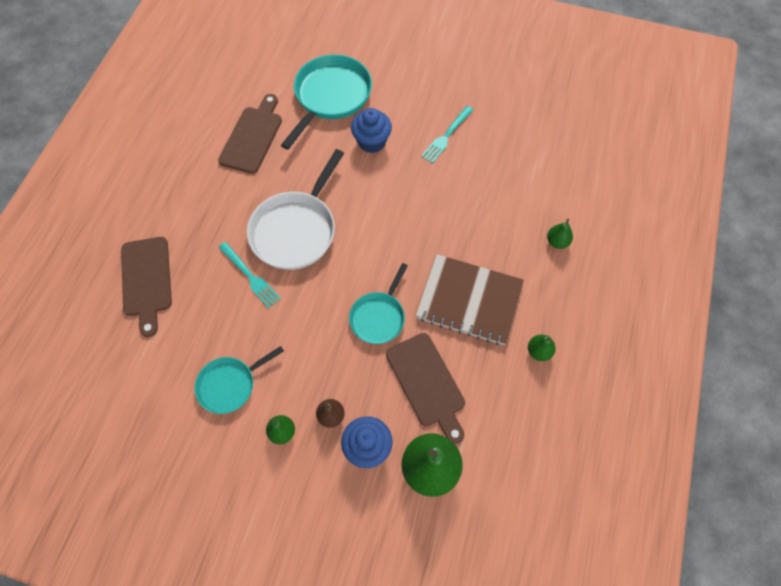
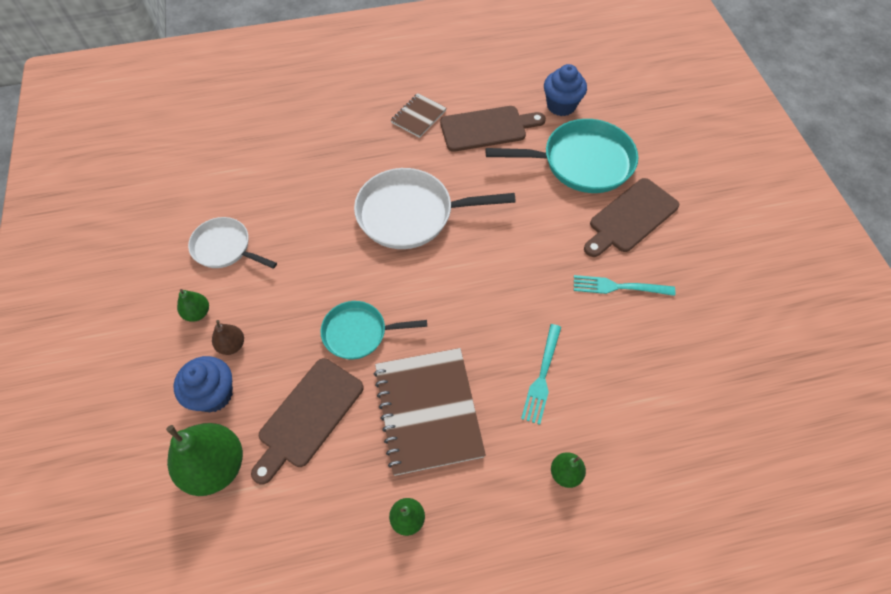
camera: 60 degrees right, 5 degrees down
(147, 280) = (292, 136): brown cutting board -> brown cutting board (630, 218)
(202, 176) = (418, 116): none -> brown notebook
(230, 384) = (225, 248): turquoise pan -> white pan
(250, 276) = (340, 205): turquoise fork -> turquoise fork (542, 376)
(372, 142) = (556, 223): blue cupcake -> blue cupcake (561, 105)

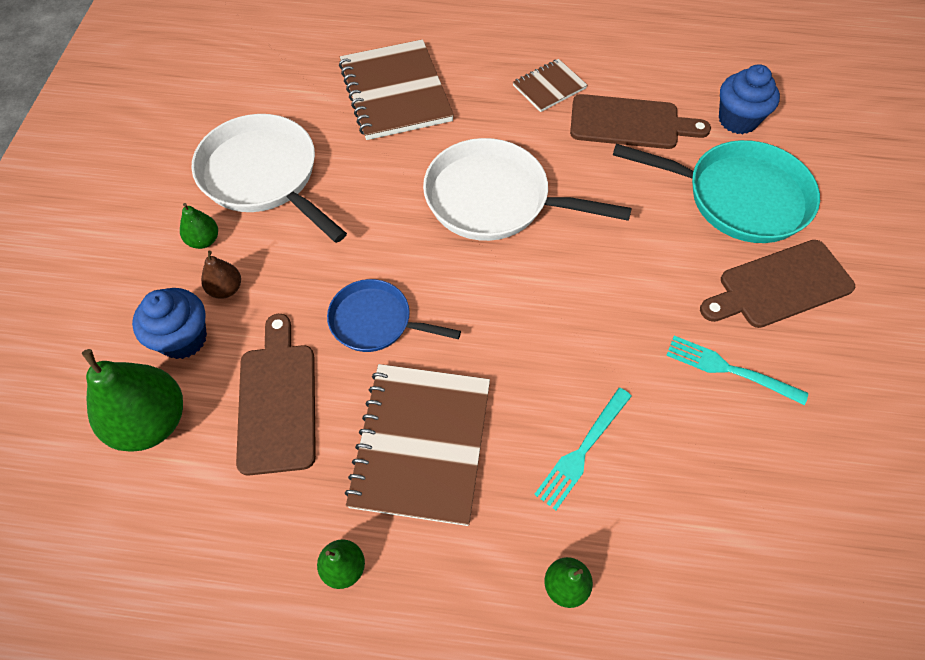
camera: 20 degrees right, 0 degrees up
(225, 248) = (264, 176): white pan -> white pan, size x1.67
(303, 152) = (395, 92): none -> brown notebook
(308, 416) = (277, 400): brown cutting board -> brown cutting board turned 120 degrees clockwise
(359, 333) = (375, 321): turquoise pan -> blue pan

